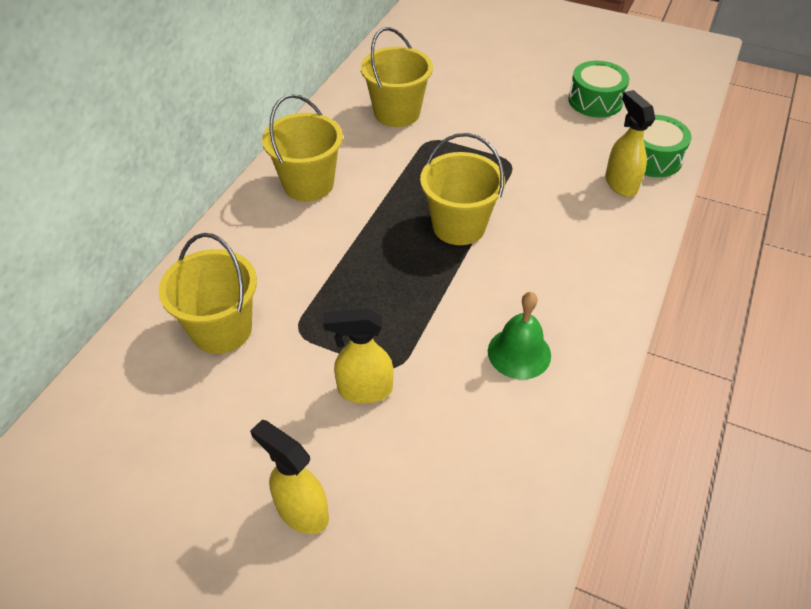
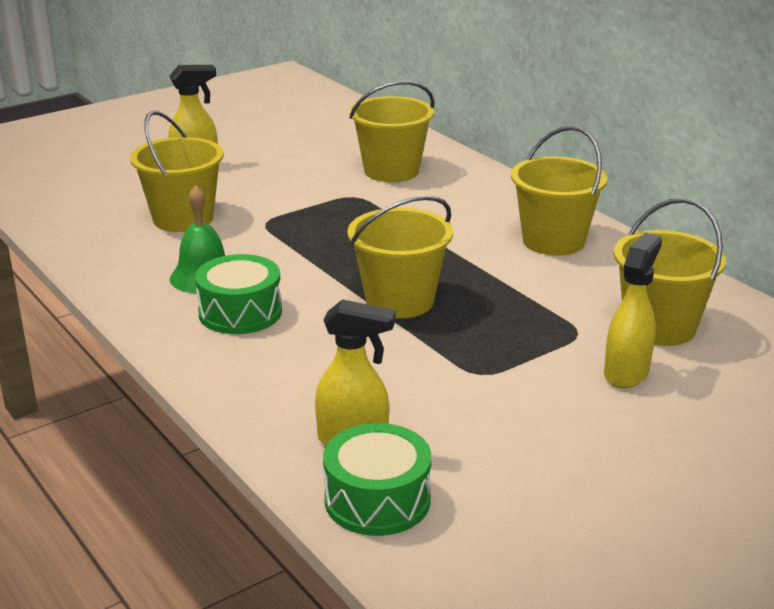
camera: 120 degrees right, 20 degrees down
(364, 390) = (260, 206): yellow spray bottle -> yellow spray bottle (627, 373)
(432, 437) = (183, 218): none -> yellow bucket
(595, 101) = (569, 515): green drum -> green drum (240, 312)

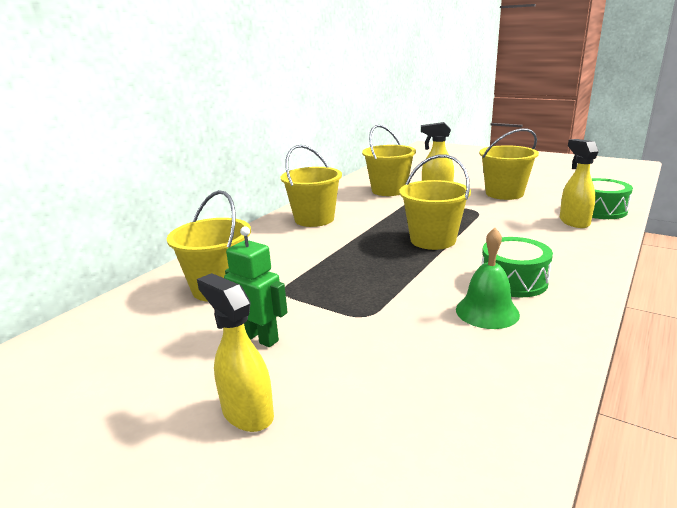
camera: 110 degrees left, 5 degrees down
(183, 218) = (396, 364): yellow bucket -> yellow bucket (504, 193)
(281, 178) = (260, 338): none -> green robot

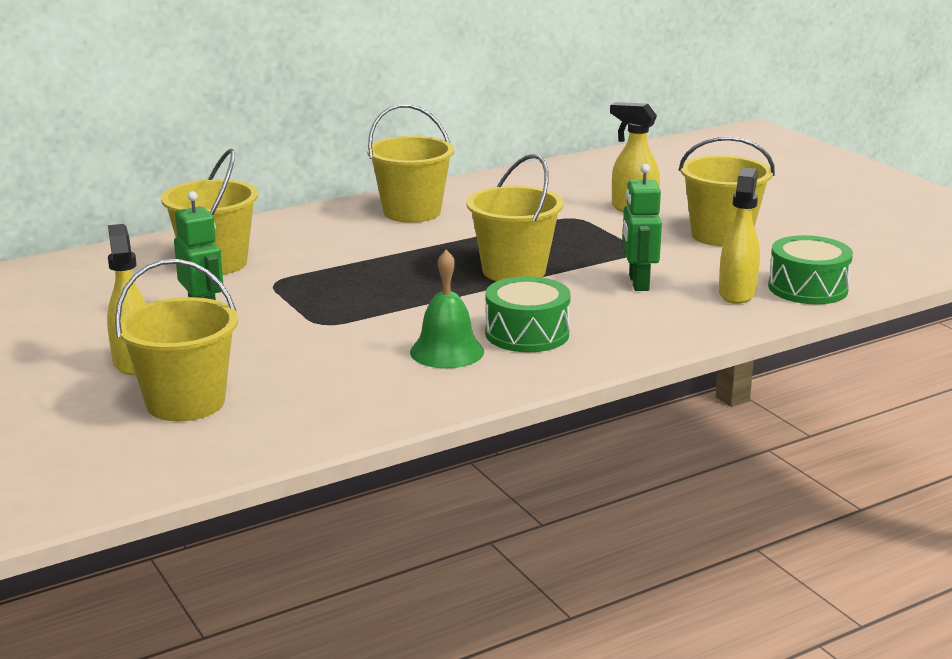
camera: 25 degrees right, 0 degrees up
(389, 190) = (567, 194): yellow bucket -> yellow bucket (185, 402)
(514, 229) = (638, 283): none -> green robot

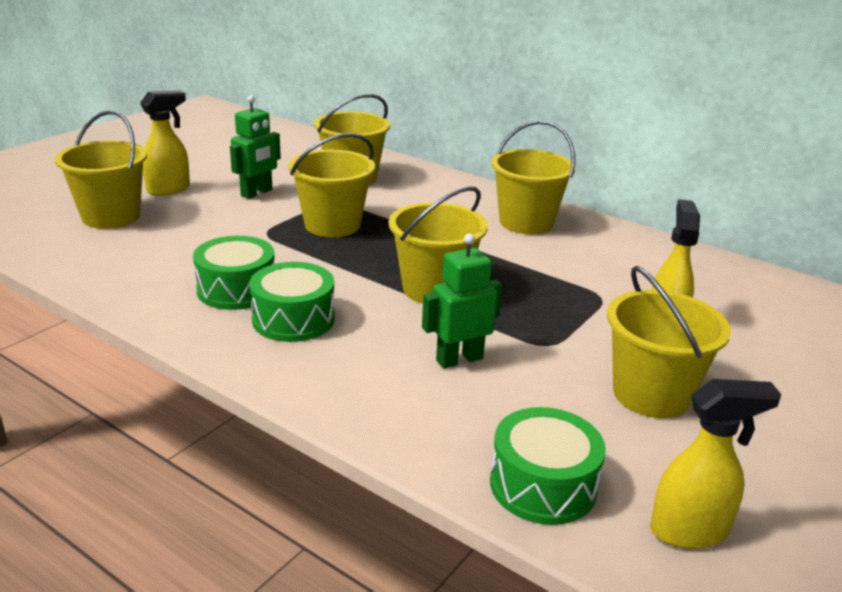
camera: 65 degrees right, 5 degrees up
(335, 290) = (332, 225): none -> yellow bucket
(447, 351) = (236, 289): green bell -> green drum
(737, 293) = (482, 429): yellow spray bottle -> yellow spray bottle (690, 531)

